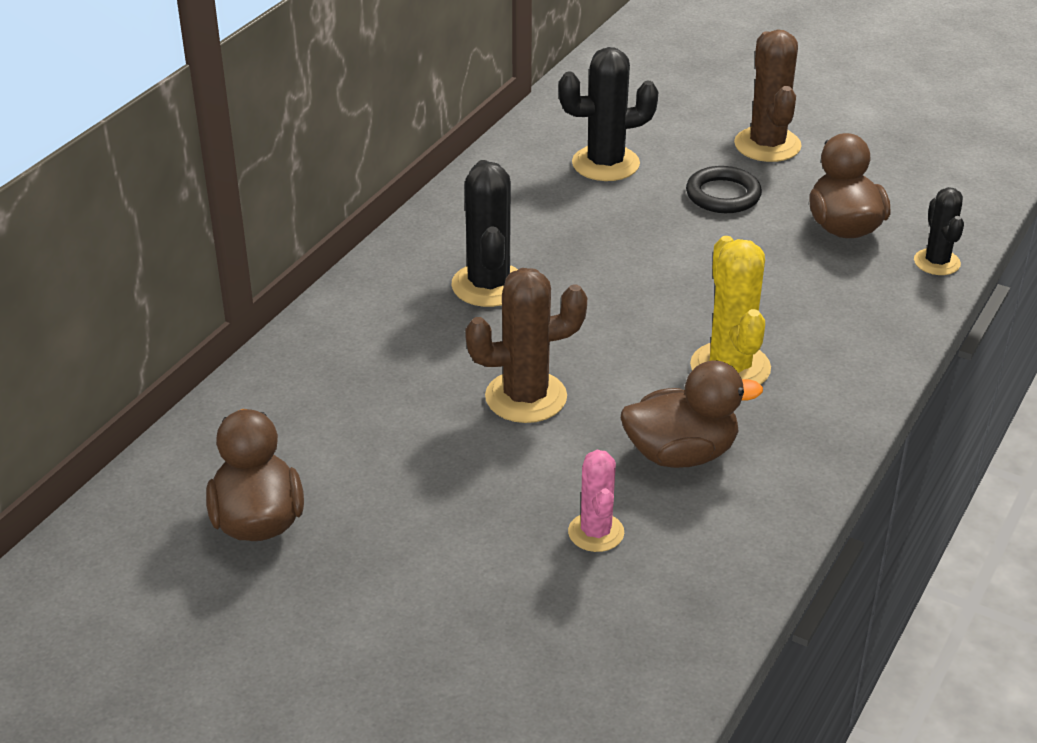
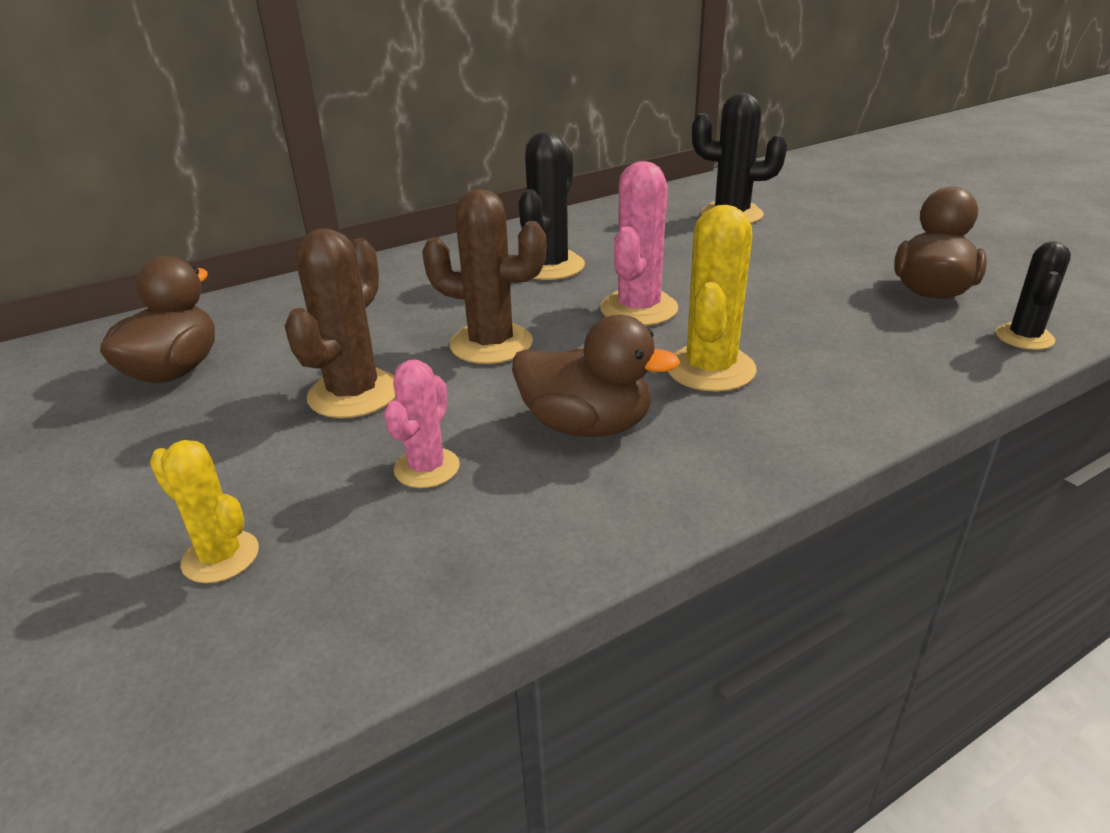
camera: 30 degrees right, 5 degrees down
(521, 654) = (220, 557): none -> yellow cactus
(619, 317) = (638, 309): none -> pink cactus
(723, 195) = (822, 249): black ring -> none
(767, 145) = (896, 226): brown cactus -> brown cactus (354, 394)

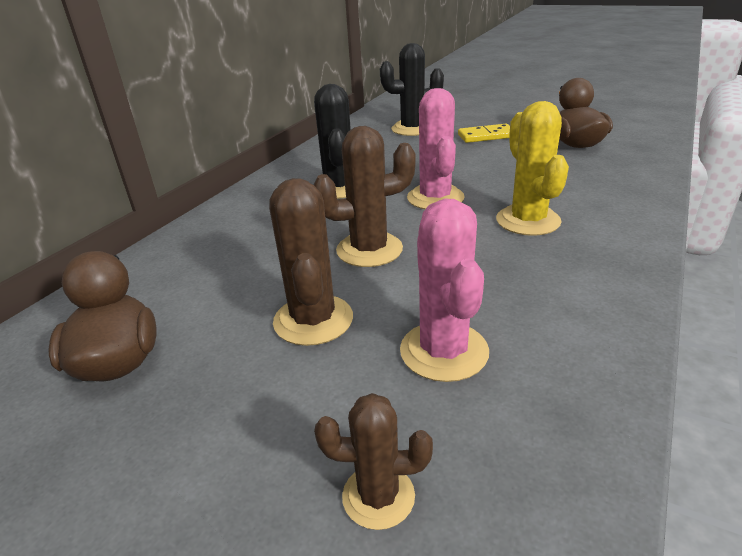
camera: 30 degrees left, 0 degrees up
(220, 557) = (378, 496): yellow cactus -> brown cactus
(427, 468) = (444, 351): pink cactus -> pink cactus, size x1.60
(586, 426) = (507, 281): brown duck -> none
(816, 247) = (486, 136): none -> yellow domino
(1024, 337) = (650, 156): black cactus -> none

